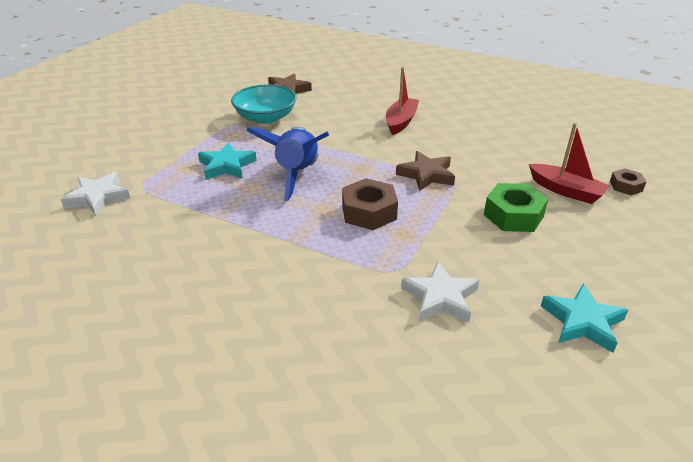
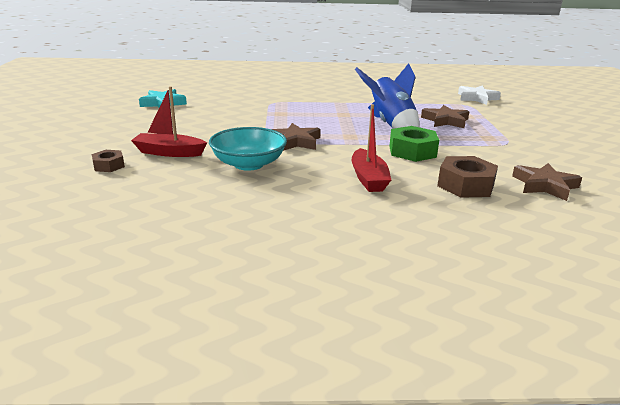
camera: 150 degrees right, 10 degrees down
(227, 166) = (445, 121): turquoise star -> brown star
(265, 118) = (496, 154): turquoise bowl -> turquoise bowl (248, 164)
(369, 212) = (314, 117): brown nut -> brown nut (465, 185)
(440, 298) = (241, 99): white star -> none
(513, 215) = (211, 132): green nut -> green nut (412, 151)

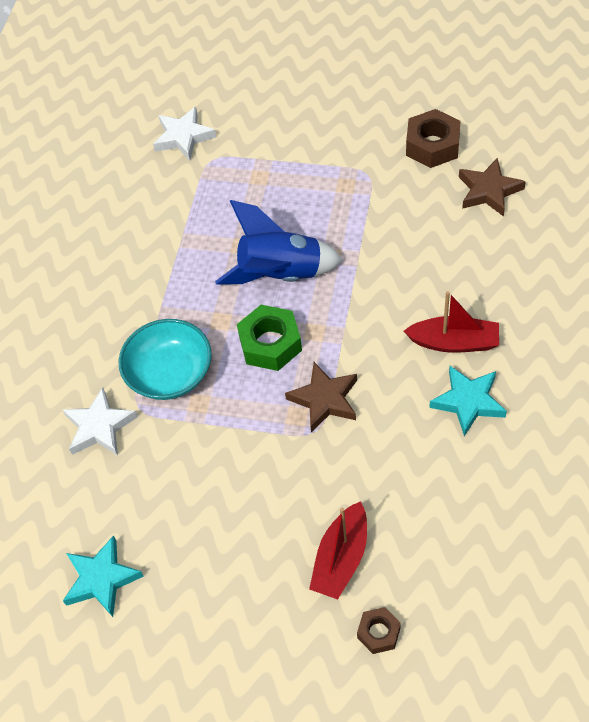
camera: 70 degrees left, 30 degrees up
(248, 164) = (395, 462): turquoise bowl -> turquoise bowl (170, 373)
(258, 96) = (99, 427): none -> white star
(312, 186) = (468, 402): none -> turquoise star
(412, 151) = (379, 277): green nut -> green nut (270, 344)
(445, 121) = (275, 208): brown star -> none
(465, 185) = (481, 258): brown nut -> brown nut (432, 145)

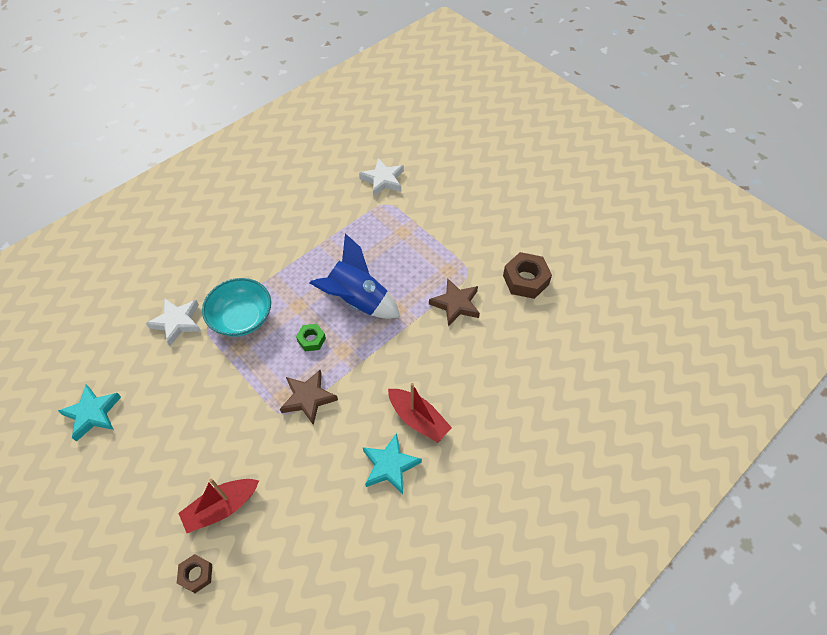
camera: 30 degrees right, 0 degrees up
(270, 344) = (311, 340): green nut -> green nut, size x0.57
(489, 191) = (534, 334): brown star -> brown star (456, 304)

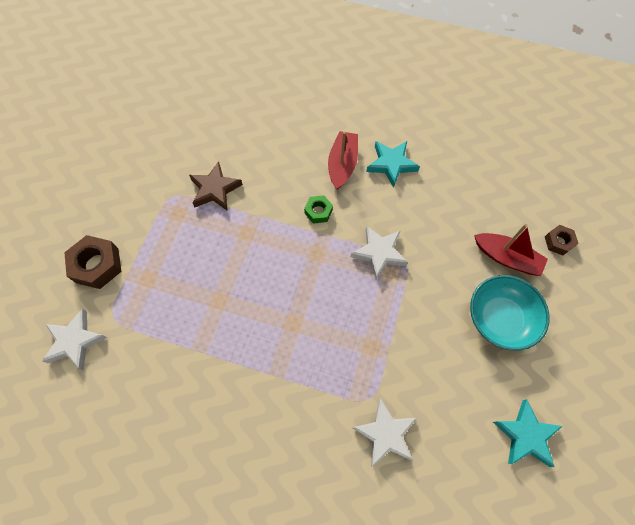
camera: 120 degrees left, 10 degrees up
(241, 318) = (339, 369): turquoise bowl -> turquoise bowl (500, 318)
(308, 398) = (379, 253): brown star -> white star
(311, 340) = (323, 286): green nut -> green nut (318, 211)
(357, 301) = (257, 272): blue rocket -> none
(525, 280) = (158, 149): brown nut -> brown nut (97, 265)

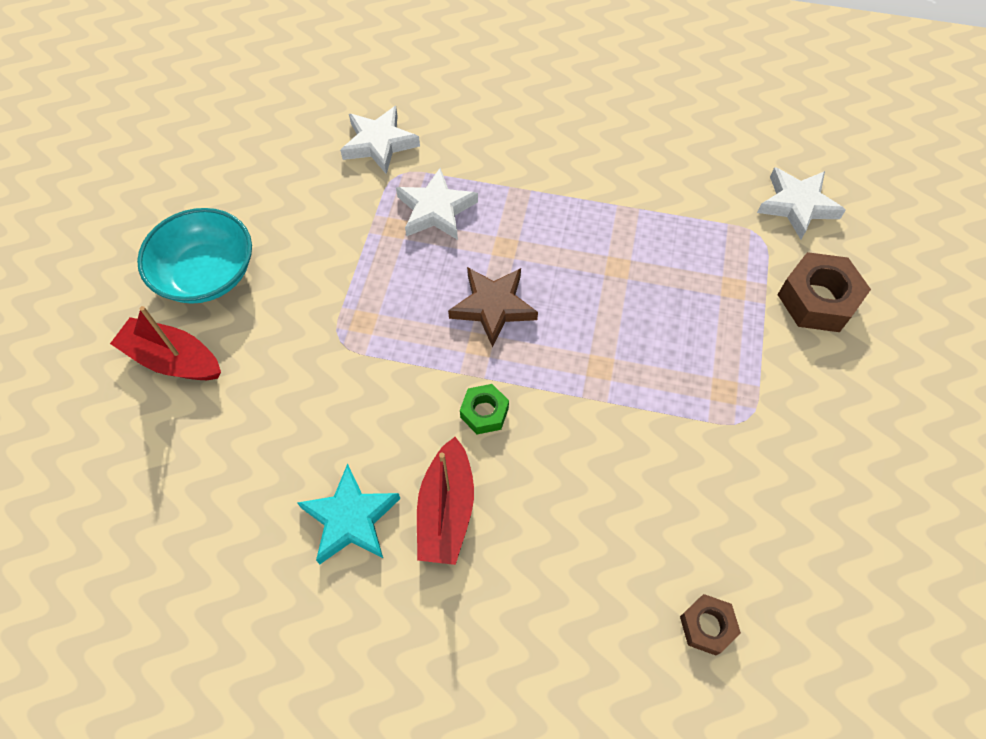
camera: 175 degrees right, 5 degrees down
(215, 189) = (675, 439): brown star -> brown star (493, 307)
(379, 253) = (380, 351): white star -> white star (436, 210)
(525, 435) = (209, 153): turquoise star -> none
(558, 242) = (77, 392): brown nut -> brown nut (707, 626)

